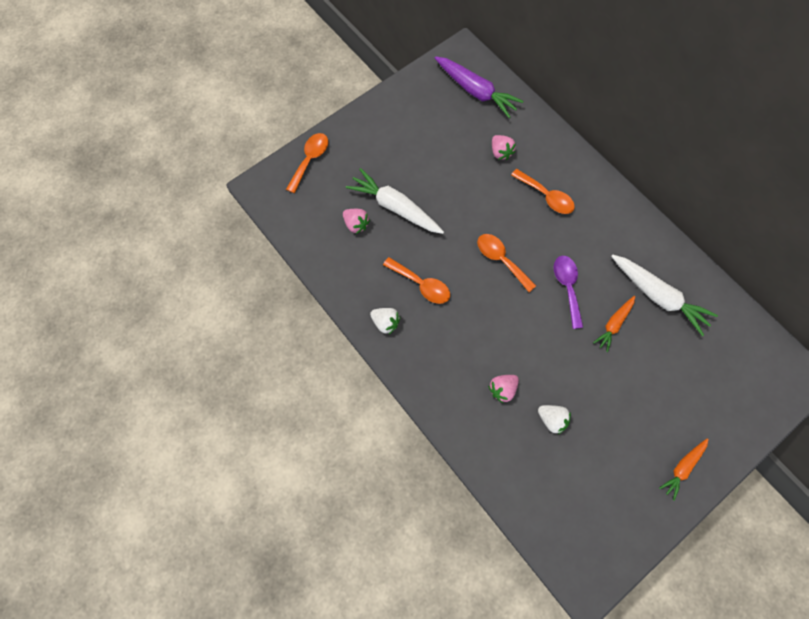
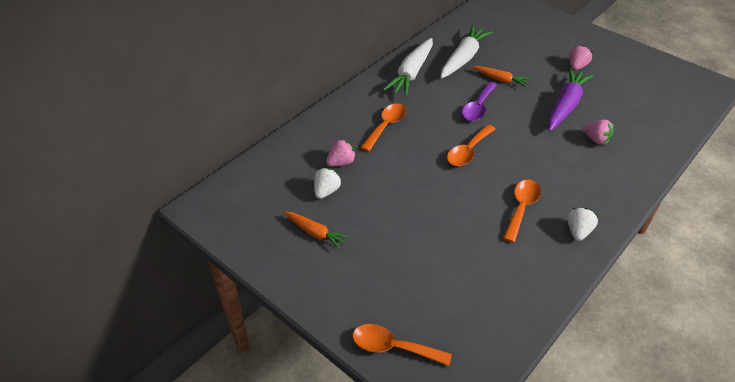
camera: 100 degrees left, 25 degrees down
(356, 224) = (472, 278): pink strawberry -> pink strawberry (577, 66)
(395, 207) = (436, 243): white carrot -> white carrot (411, 73)
(475, 91) = (260, 190): purple carrot -> purple carrot (565, 105)
(551, 419) = (604, 109): white strawberry -> white strawberry (326, 191)
(567, 287) = (478, 107): purple spoon -> purple spoon turned 45 degrees counterclockwise
(682, 467) = (597, 44): orange carrot -> orange carrot (315, 233)

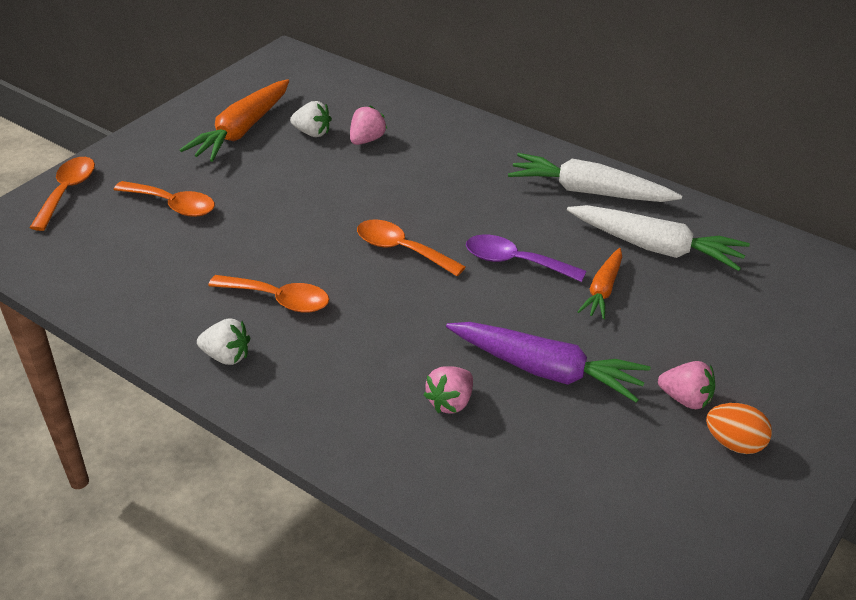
camera: 85 degrees right, 5 degrees down
(315, 233) = (242, 130): orange carrot -> orange carrot, size x1.72
(341, 162) = (367, 140): pink strawberry -> pink strawberry turned 105 degrees counterclockwise
(386, 126) = (449, 172): orange spoon -> orange spoon (173, 205)
(601, 58) = (734, 443): none -> orange egg

